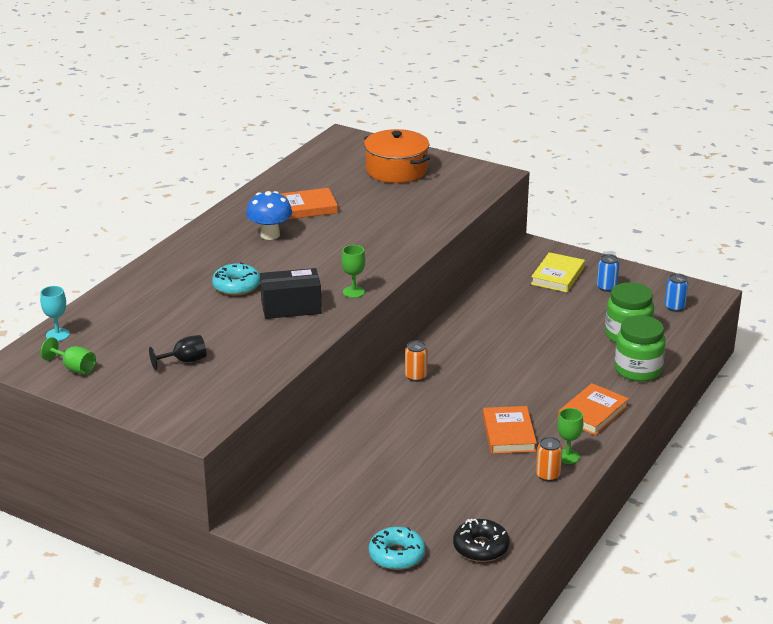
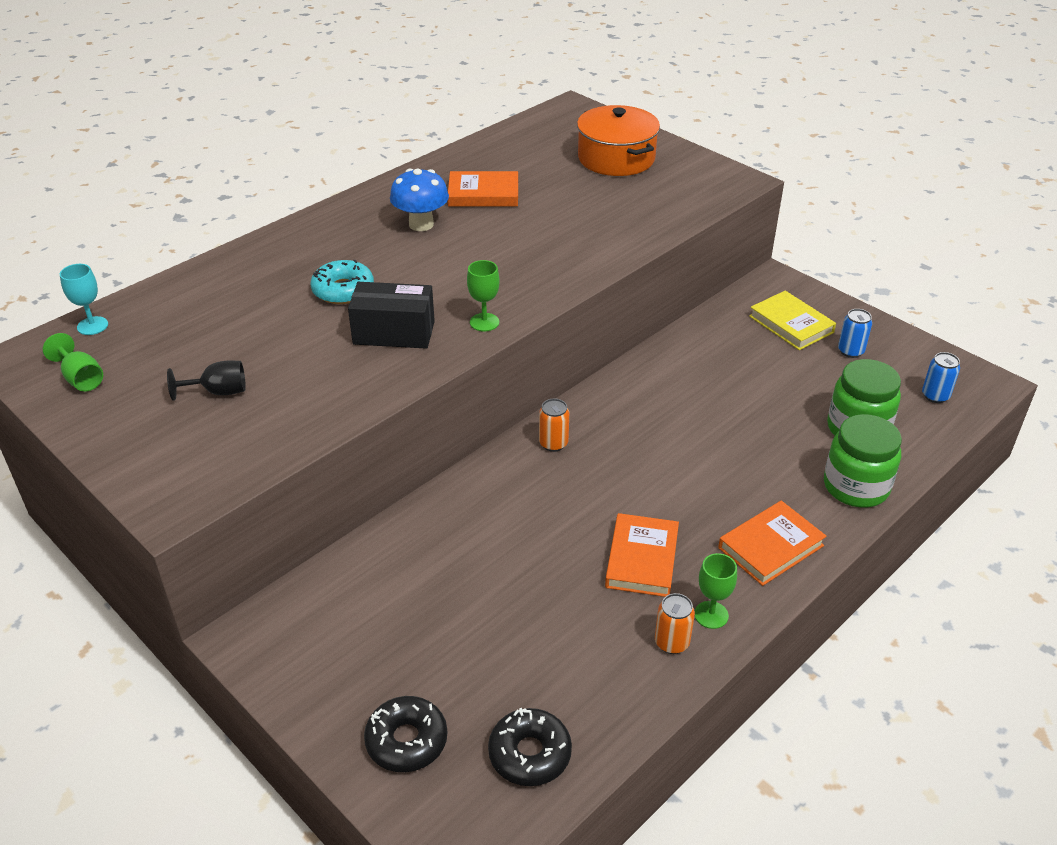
camera: 15 degrees right, 10 degrees up
(397, 555) = (406, 741): turquoise donut -> black donut
(557, 276) = (791, 324): yellow book -> yellow book turned 75 degrees counterclockwise

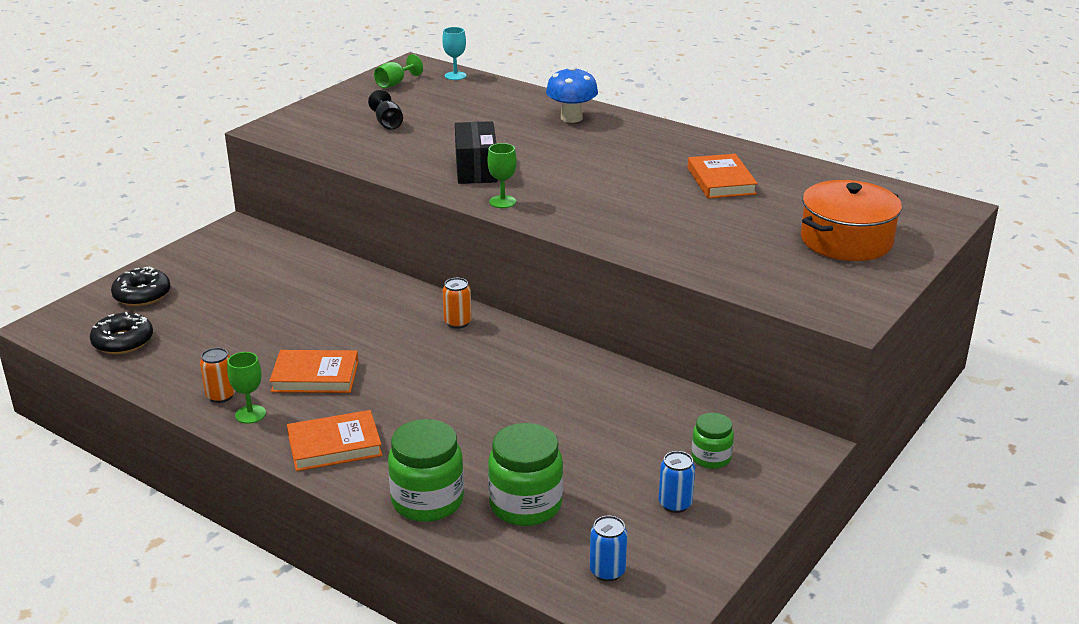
camera: 80 degrees right, 10 degrees down
(343, 290) = (529, 144): turquoise donut -> none
(421, 224) = (648, 161): blue mushroom -> blue mushroom (571, 118)
(770, 547) = (334, 445): orange book -> orange book turned 60 degrees counterclockwise
(791, 324) = (711, 458): yellow book -> green jar

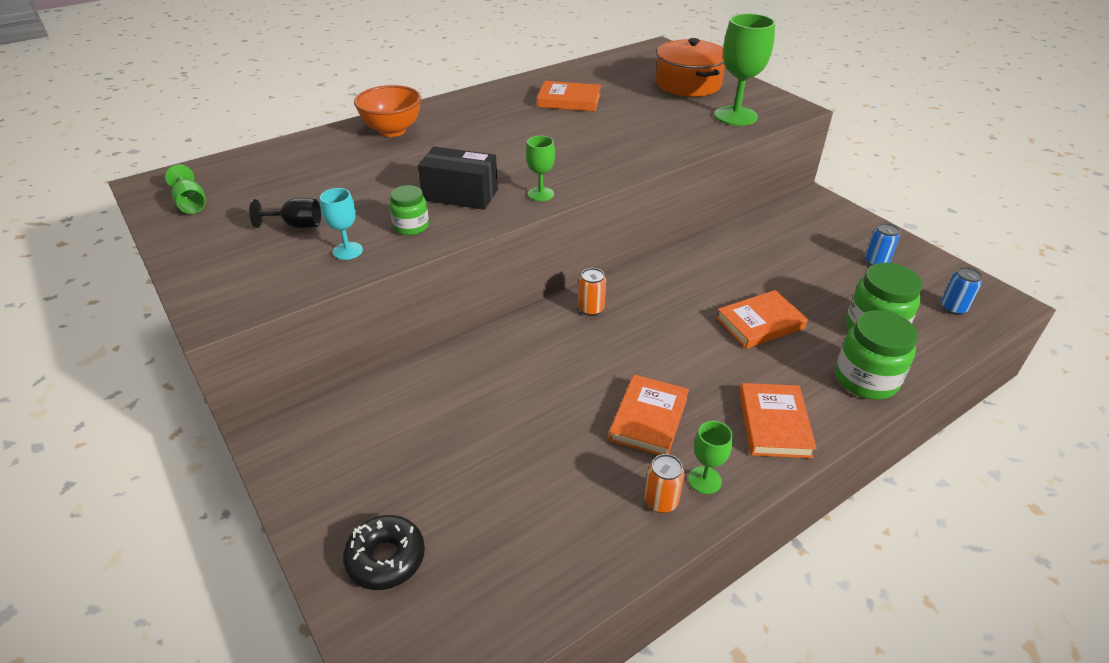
camera: 70 degrees left, 10 degrees up
(123, 341) = (498, 590): black donut -> none
(455, 76) = (219, 167): turquoise goblet -> turquoise goblet (347, 251)
(490, 424) = (760, 323): none -> orange book
(571, 118) = (392, 131): blue mushroom -> orange bowl
(711, 458) = (823, 235): green jar -> green jar (411, 227)
(780, 280) = (735, 116): none -> green goblet

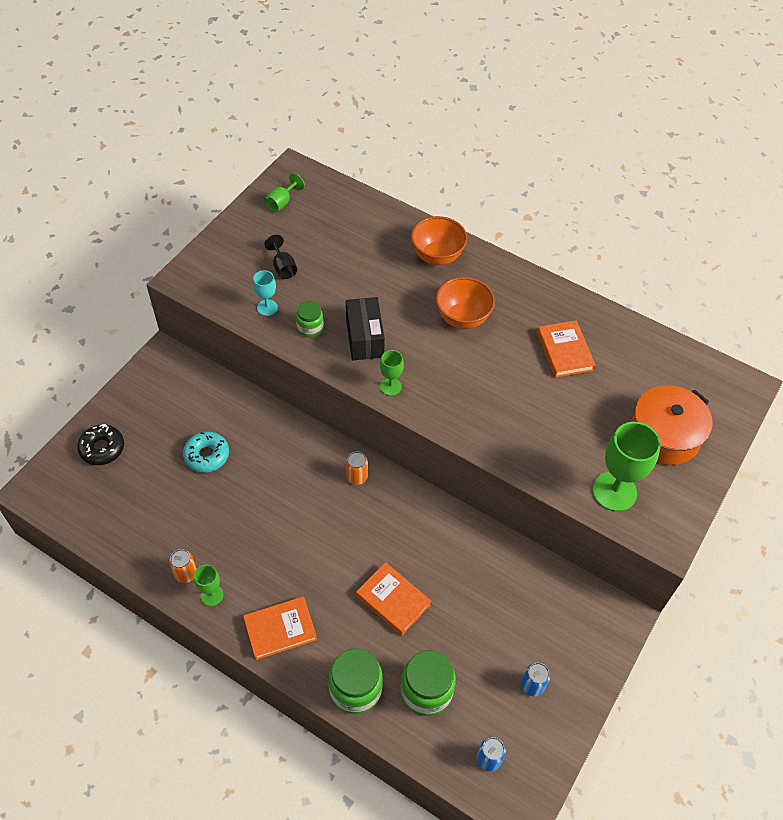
camera: 65 degrees right, 15 degrees up
(480, 432) = (207, 455): none -> turquoise donut
(486, 136) = (462, 318): none -> orange bowl
(648, 419) = (254, 548): orange book -> none

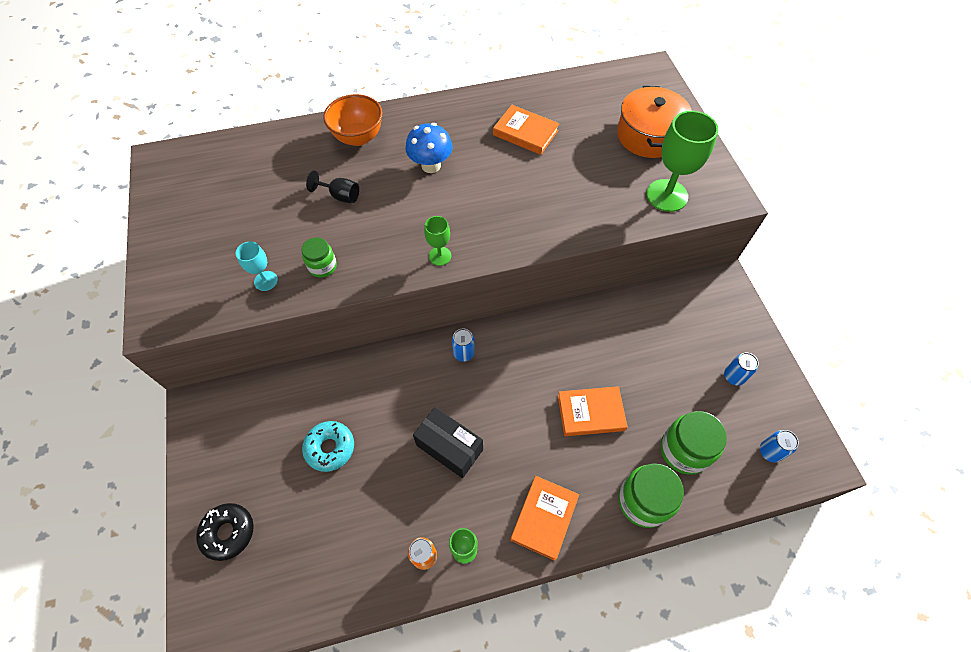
camera: 45 degrees left, 5 degrees up
(281, 202) = (178, 191): green goblet -> none
(283, 267) = (241, 239): black goblet -> black goblet (340, 196)
(357, 477) = (464, 353): orange can -> blue can
(364, 338) = (376, 238): black box -> black box (449, 447)
(462, 318) = (431, 165): orange bowl -> blue mushroom

